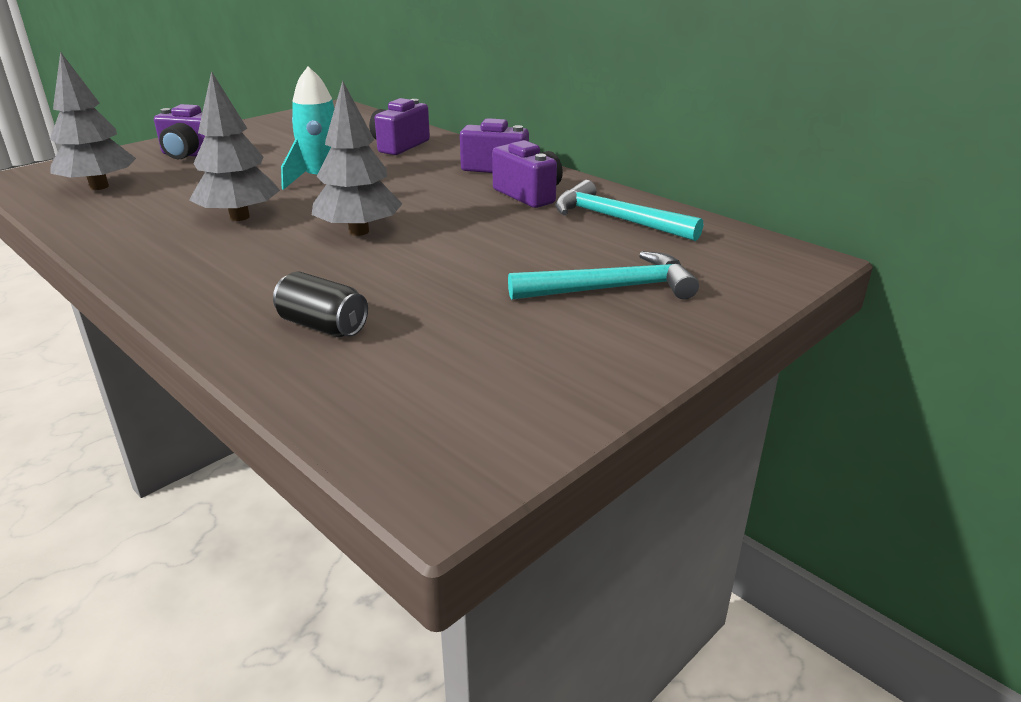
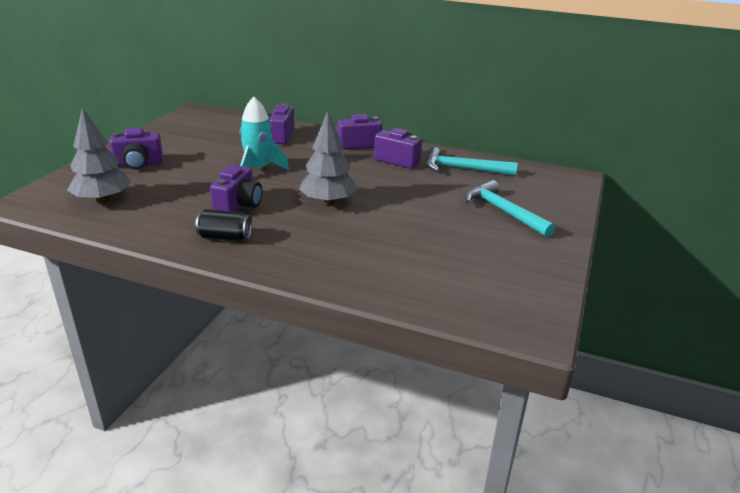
camera: 25 degrees left, 0 degrees up
(239, 217) = (238, 205): grey tree -> purple camera
(323, 326) = (381, 265): black can -> black can (225, 237)
(611, 289) = (503, 211): turquoise hammer -> turquoise hammer turned 90 degrees counterclockwise

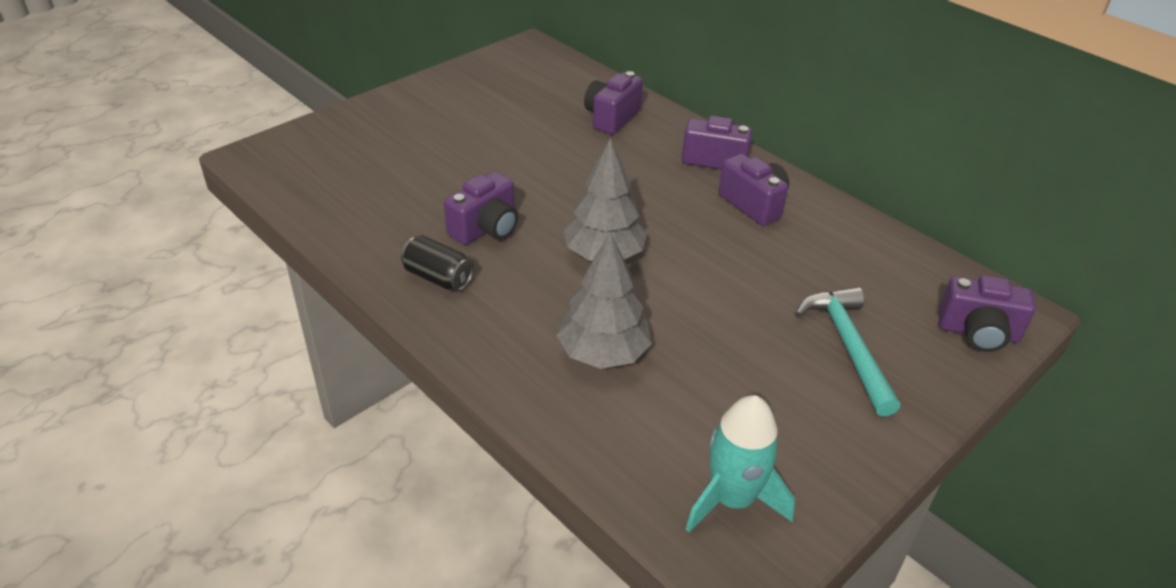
camera: 25 degrees right, 10 degrees up
(102, 200) = (336, 175): grey tree -> grey tree (603, 354)
(138, 164) = (409, 125): purple camera -> purple camera (978, 333)
(259, 169) = (549, 172): turquoise rocket -> turquoise rocket (732, 499)
(463, 169) = (842, 246): turquoise hammer -> none

